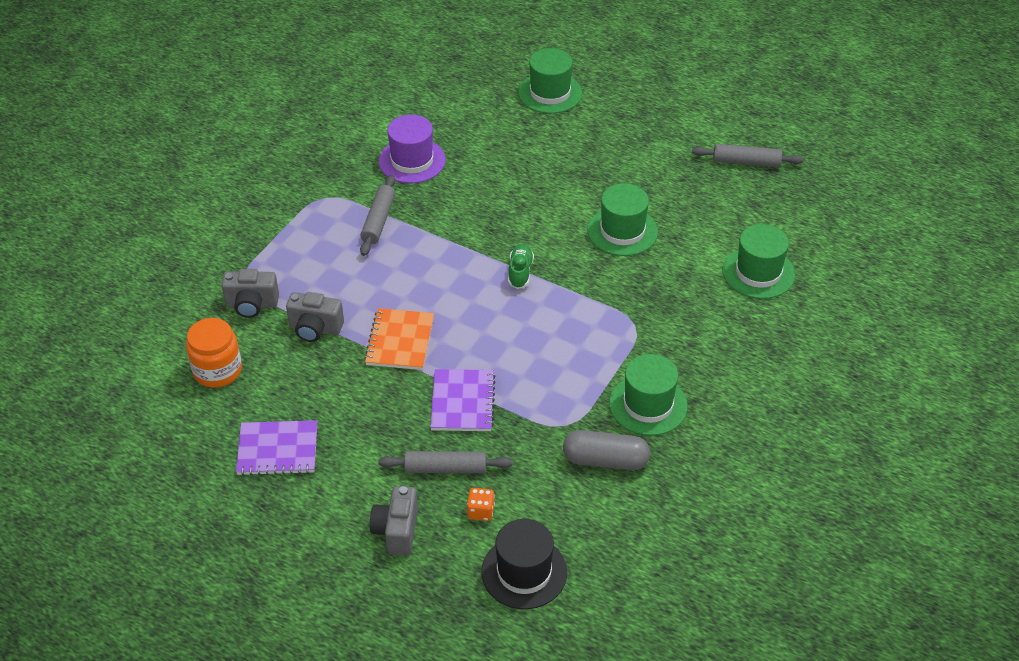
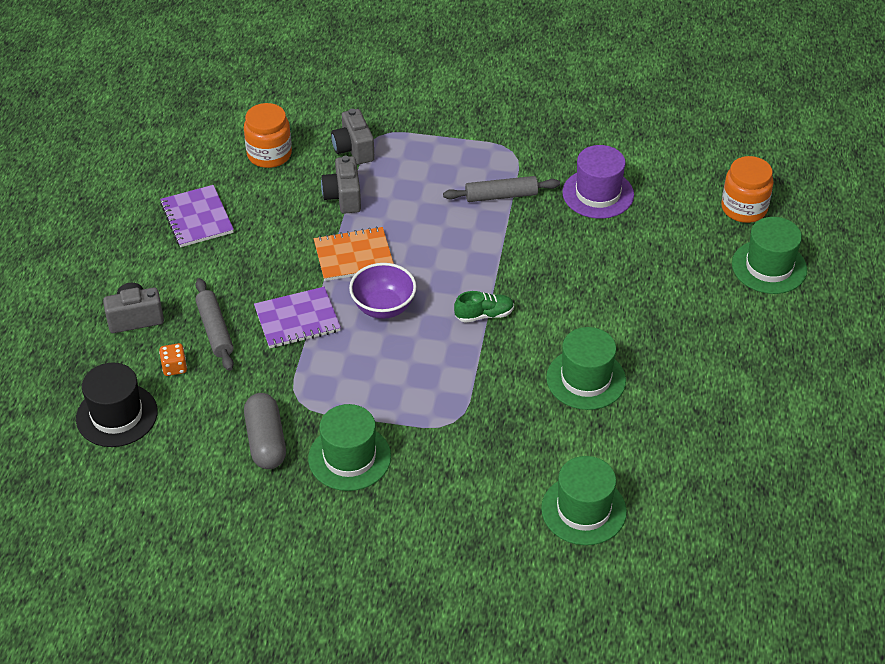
camera: 70 degrees right, 0 degrees up
(477, 336) = (383, 307): none -> purple bowl
(478, 85) = (744, 208): none -> orange jar
(746, 162) = (761, 462): grey rolling pin -> none

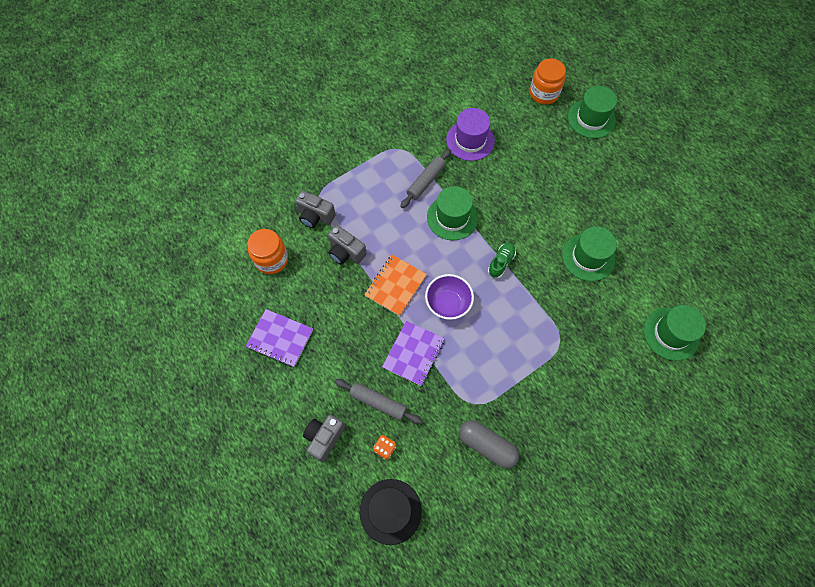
camera: 45 degrees left, 20 degrees up
(349, 457) = (538, 412): green hat -> green hat (452, 217)

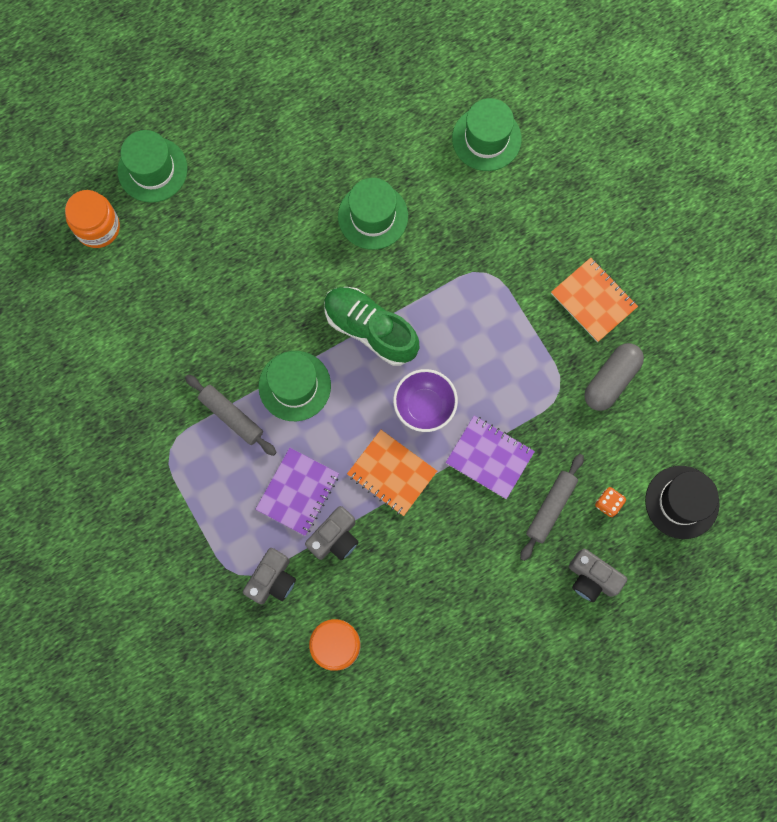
camera: 85 degrees left, 10 degrees up
(280, 338) = (455, 634): purple notebook -> purple notebook (298, 492)
(470, 140) = (168, 345): purple hat -> none
(501, 262) = (370, 329): green shoe -> green shoe, size x1.92
(552, 427) = (593, 300): none -> orange notebook

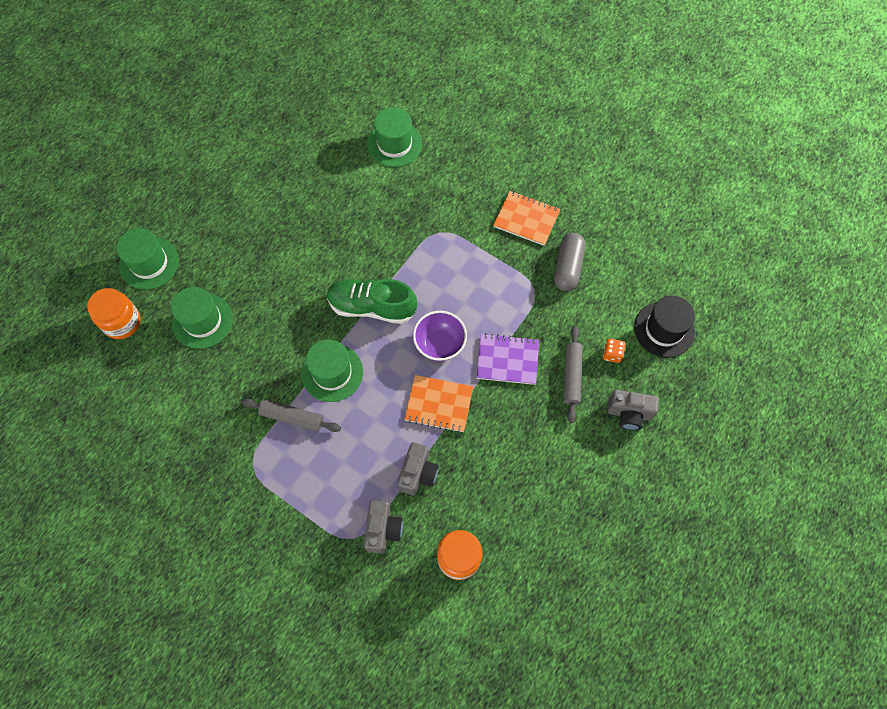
camera: 25 degrees left, 10 degrees down
(298, 492) = (371, 451): purple notebook -> none
(373, 216) = (336, 228): green hat -> green hat (202, 321)

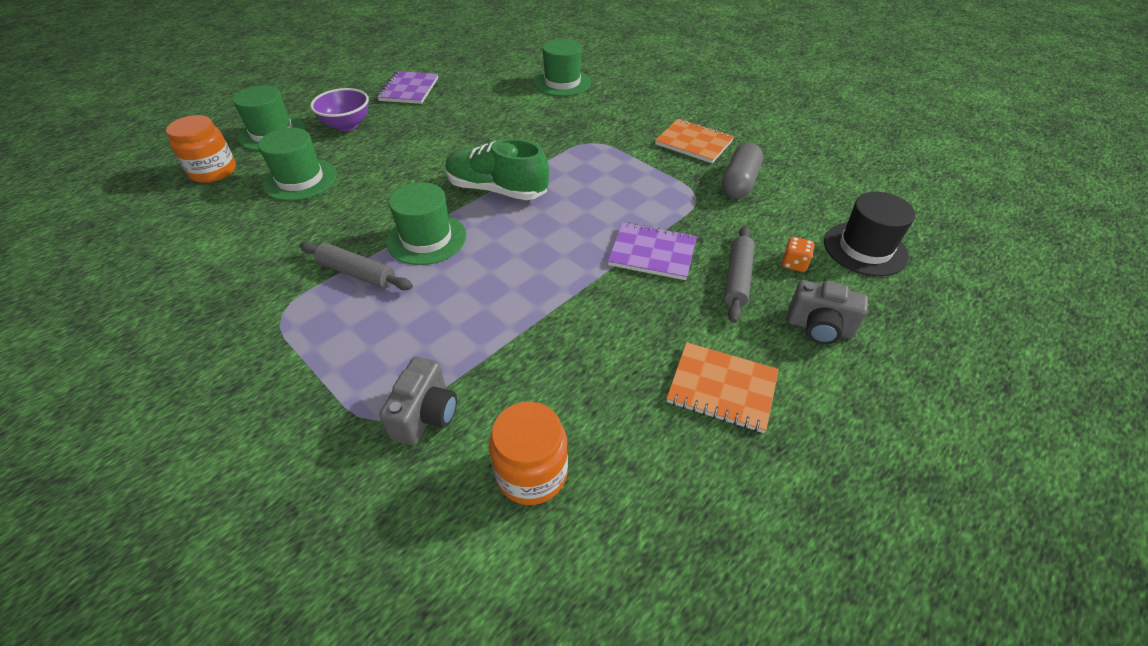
camera: 10 degrees right, 20 degrees down
(251, 177) = (409, 89): none -> purple notebook
(418, 473) = (500, 354): grey camera -> none
(439, 404) = (552, 284): orange notebook -> orange notebook (722, 388)
(440, 344) = (568, 229): purple bowl -> purple bowl (347, 125)

